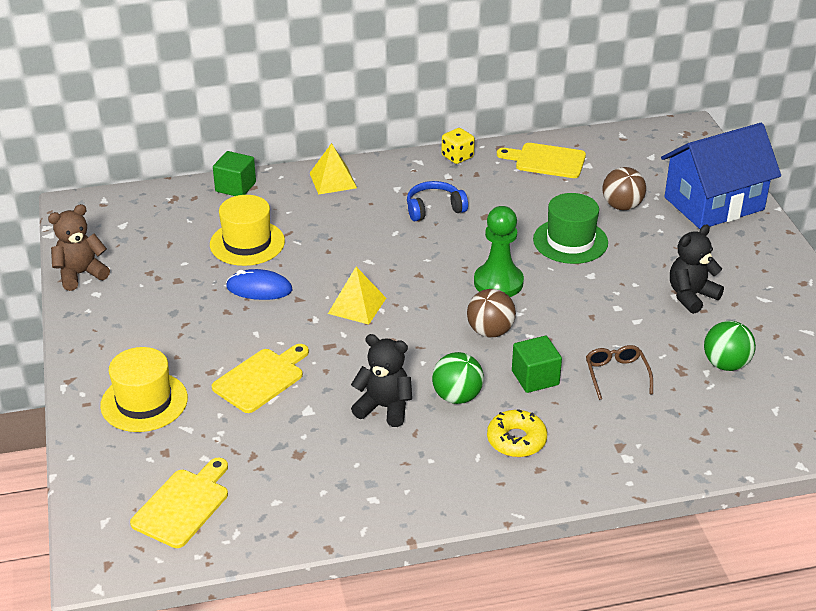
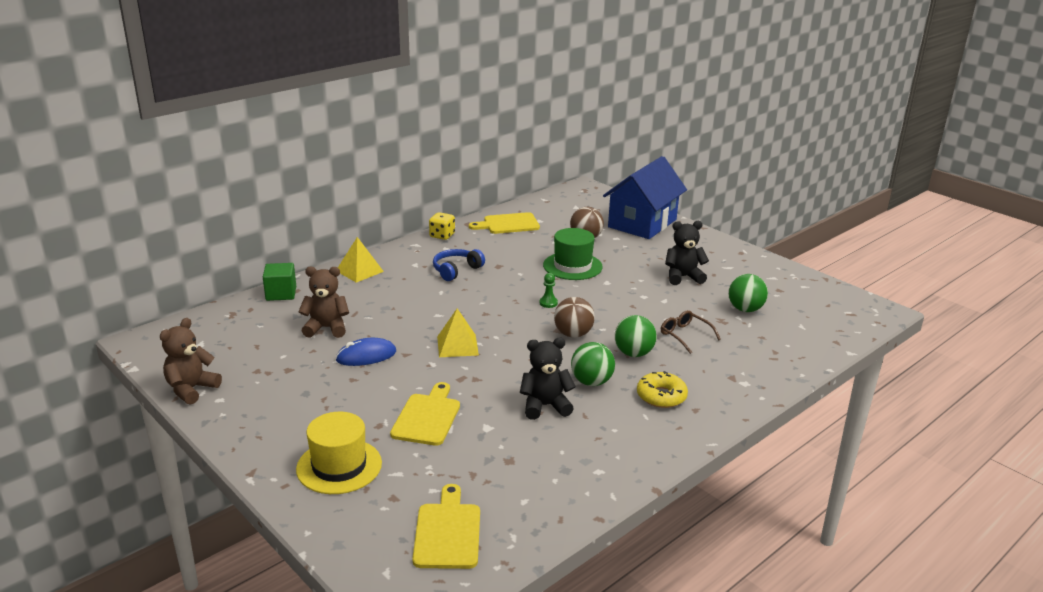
camera: 30 degrees left, 10 degrees down
(247, 243) = (326, 328): yellow hat -> brown teddy bear
(498, 282) = (548, 303): green pawn -> green pawn, size x0.45
(535, 378) = (633, 353): green cube -> green ball
(691, 296) = (683, 277): black teddy bear -> black teddy bear turned 60 degrees clockwise

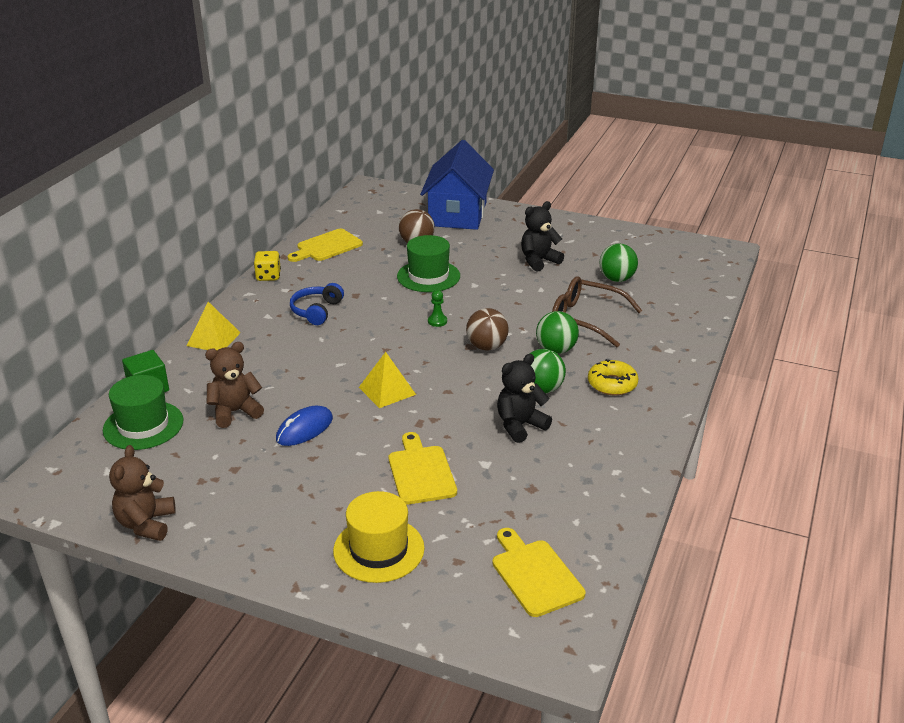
camera: 25 degrees left, 5 degrees up
(253, 319) = (143, 425): none -> green hat
(685, 336) = (586, 319): brown glasses -> brown glasses, size x1.68

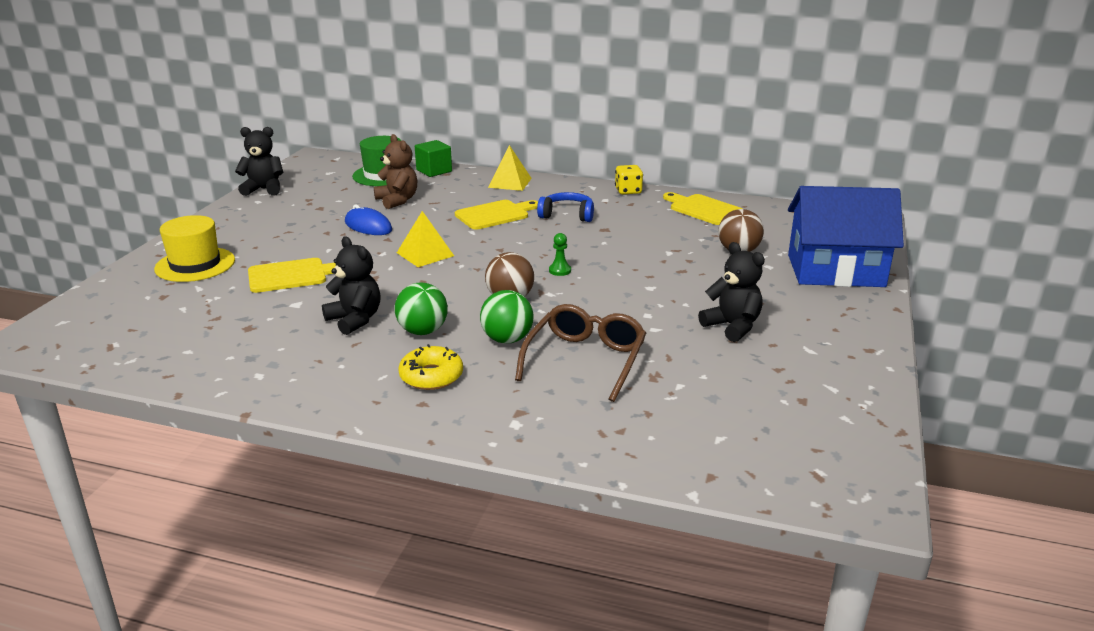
camera: 85 degrees right, 5 degrees down
(146, 524) = (264, 189): brown teddy bear -> black teddy bear
(428, 276) = (660, 261): green hat -> none
(535, 574) = (124, 330): yellow cutting board -> yellow cutting board (495, 214)
(616, 279) = (707, 386): green ball -> none

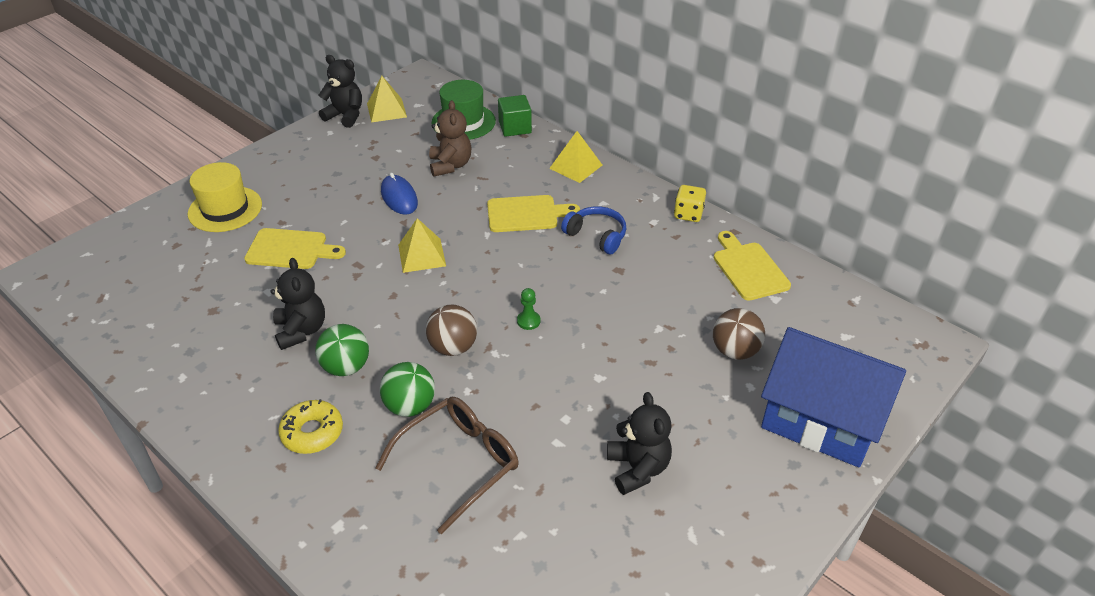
camera: 25 degrees right, 15 degrees up
(302, 180) = (386, 110): none -> yellow pyramid

